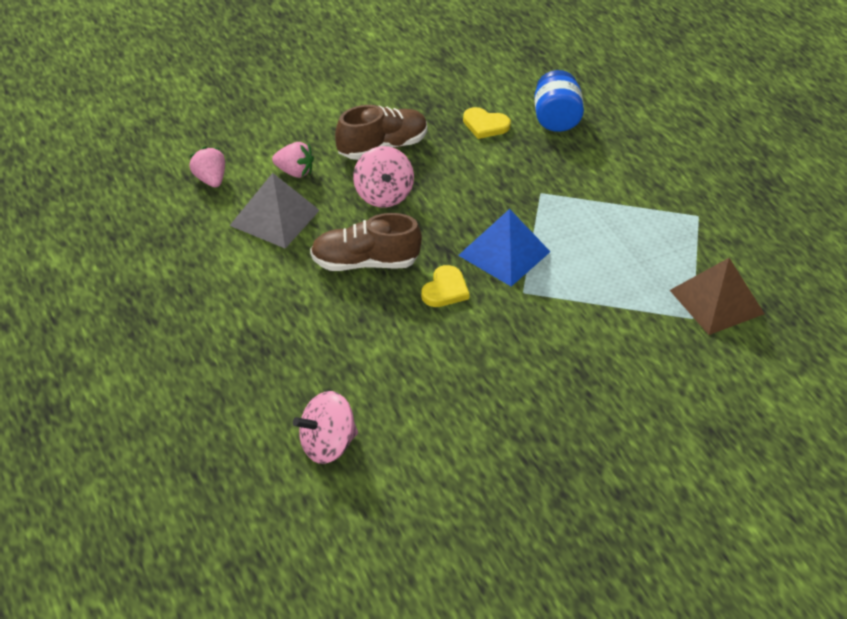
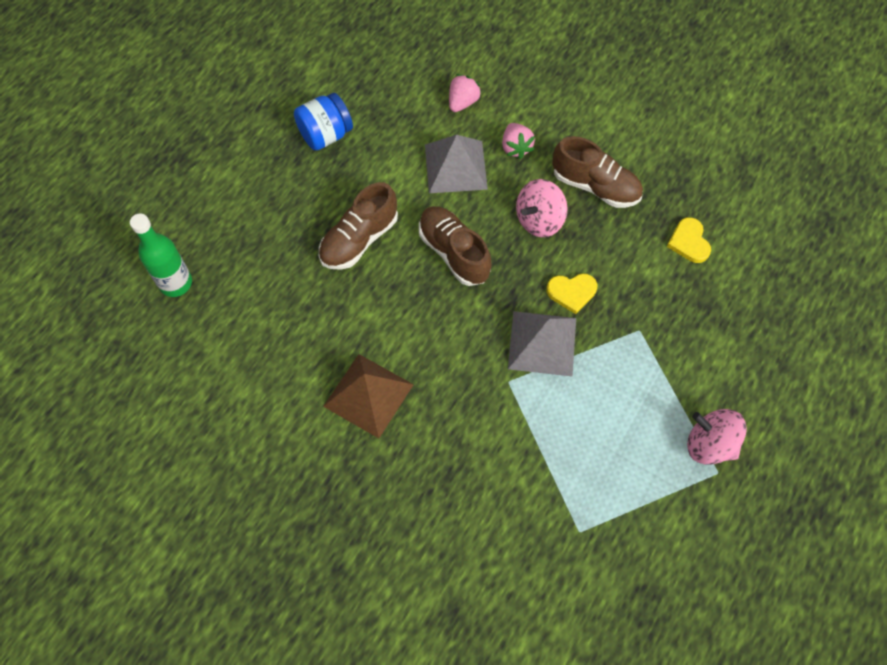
camera: 60 degrees right, 20 degrees up
(203, 481) = (176, 283): none -> green bottle
(288, 318) = (359, 239): none -> brown shoe
(327, 445) = (254, 338): pink spinning top -> pink spinning top (709, 444)
(445, 290) = (467, 324): yellow heart -> yellow heart (572, 292)
(504, 253) = (542, 343): blue pyramid -> grey pyramid
(555, 119) = (746, 290): blue jar -> blue jar (325, 135)
(716, 302) = (615, 542): brown pyramid -> brown pyramid (368, 395)

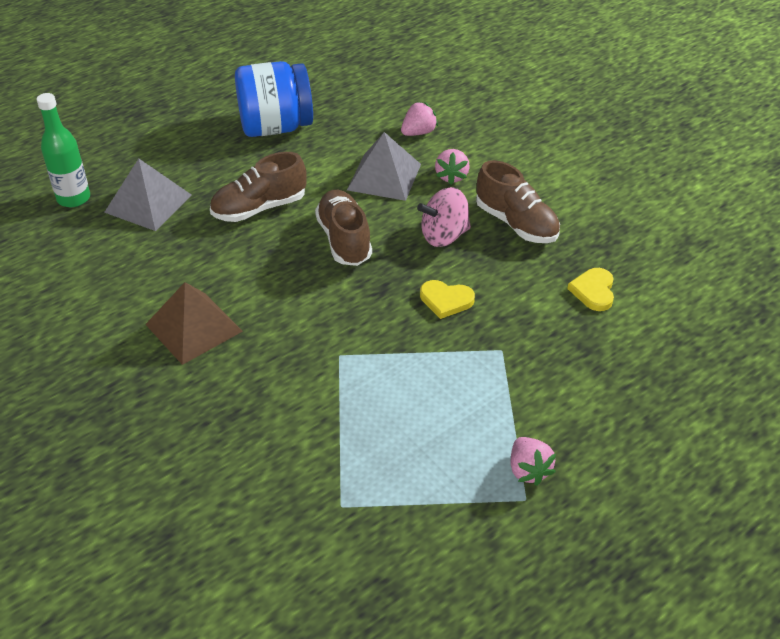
camera: 20 degrees right, 20 degrees down
(325, 135) = (275, 127): blue jar -> blue jar, size x1.52
(542, 343) = (392, 333): grey pyramid -> grey pyramid (148, 203)
(709, 444) = (528, 470): pink spinning top -> pink strawberry

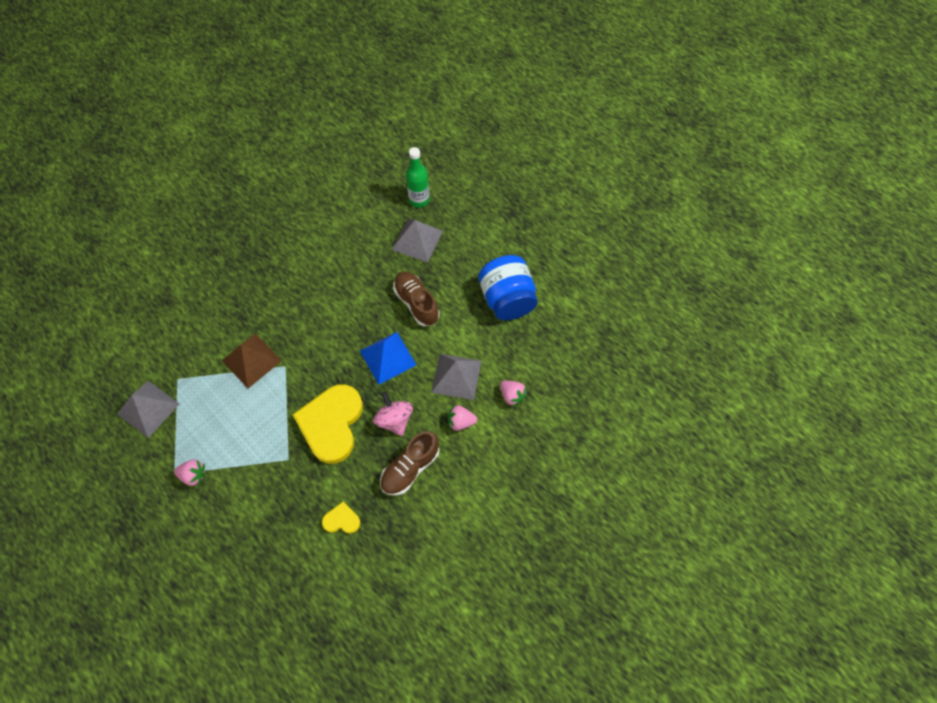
camera: 85 degrees right, 20 degrees up
(194, 327) = (307, 286): brown pyramid -> brown pyramid (252, 360)
(344, 240) = (387, 357): brown shoe -> blue pyramid
(397, 549) = (148, 408): none -> grey pyramid
(446, 300) = (331, 424): yellow heart -> yellow heart, size x2.23
(528, 470) = (193, 475): pink strawberry -> pink strawberry turned 150 degrees counterclockwise

